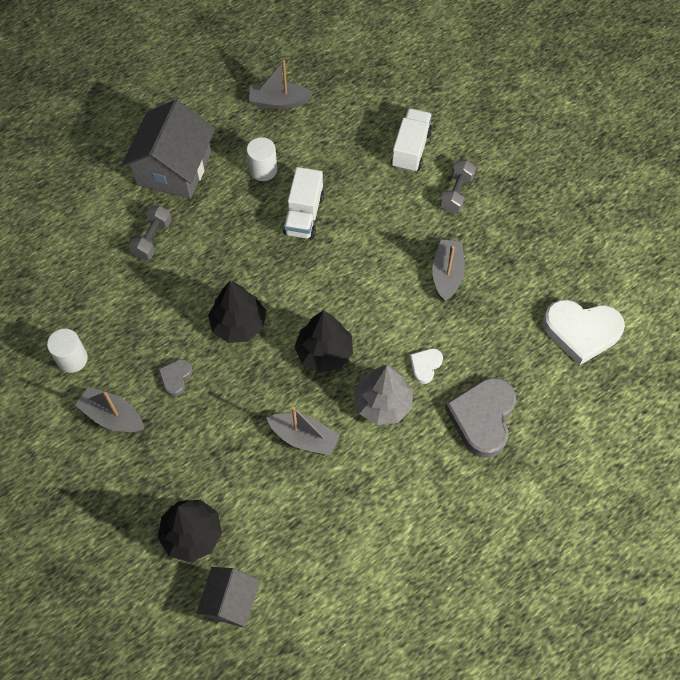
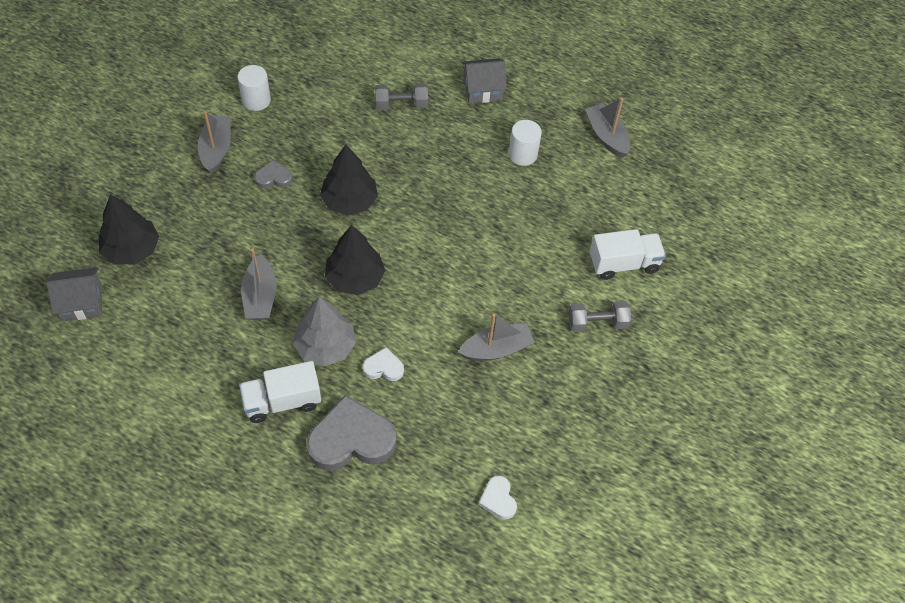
camera: 60 degrees right, 5 degrees down
(174, 168) = (482, 89): grey house -> grey house, size x0.57
(304, 215) = (493, 205): white truck -> white truck (282, 401)
(581, 331) = (498, 499): white heart -> white heart, size x0.48

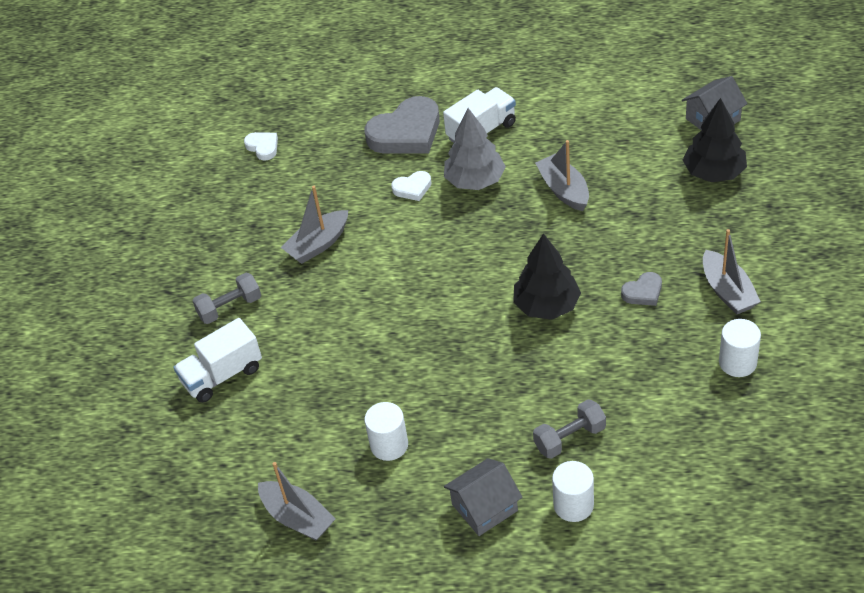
camera: 165 degrees right, 10 degrees down
(355, 278) = (488, 241): black tree -> none
(427, 67) = (573, 505): none -> white cylinder

